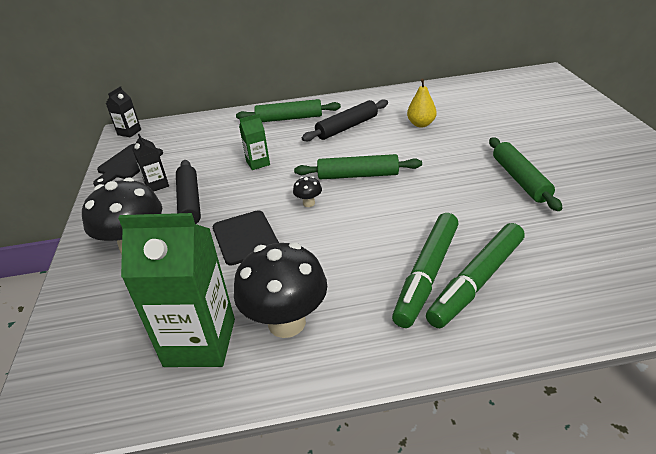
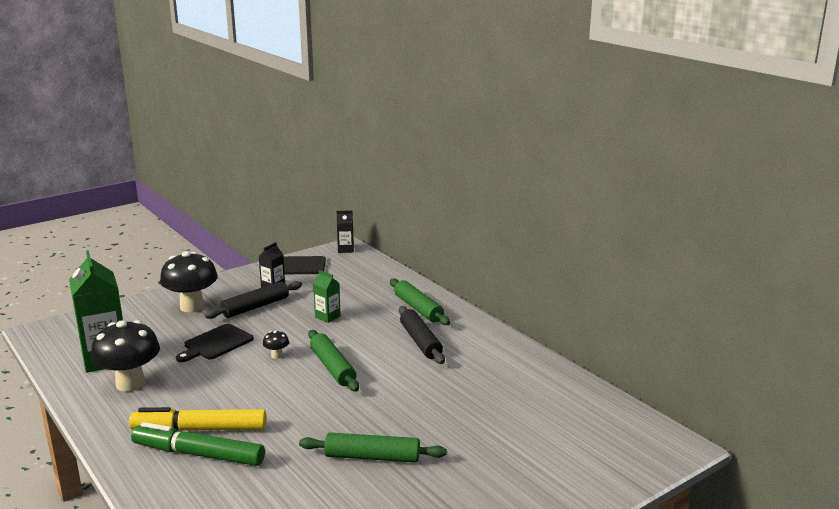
camera: 60 degrees right, 15 degrees down
(347, 127) = (420, 341): black rolling pin -> black rolling pin turned 45 degrees clockwise
(421, 124) = (455, 380): yellow pear -> none
(426, 274) = (200, 429): green marker -> yellow marker
(520, 179) = (372, 457): green rolling pin -> green rolling pin turned 45 degrees clockwise

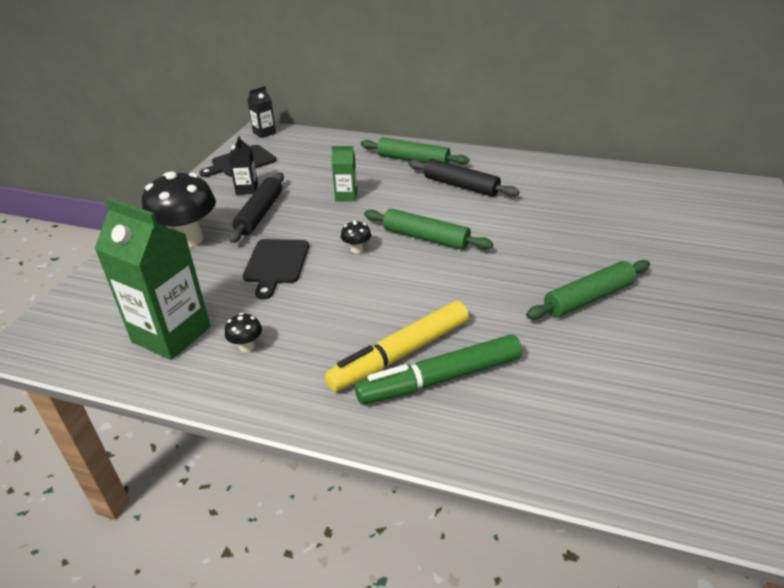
camera: 35 degrees left, 15 degrees up
(130, 384) = (246, 346): black mushroom -> black mushroom, size x0.42

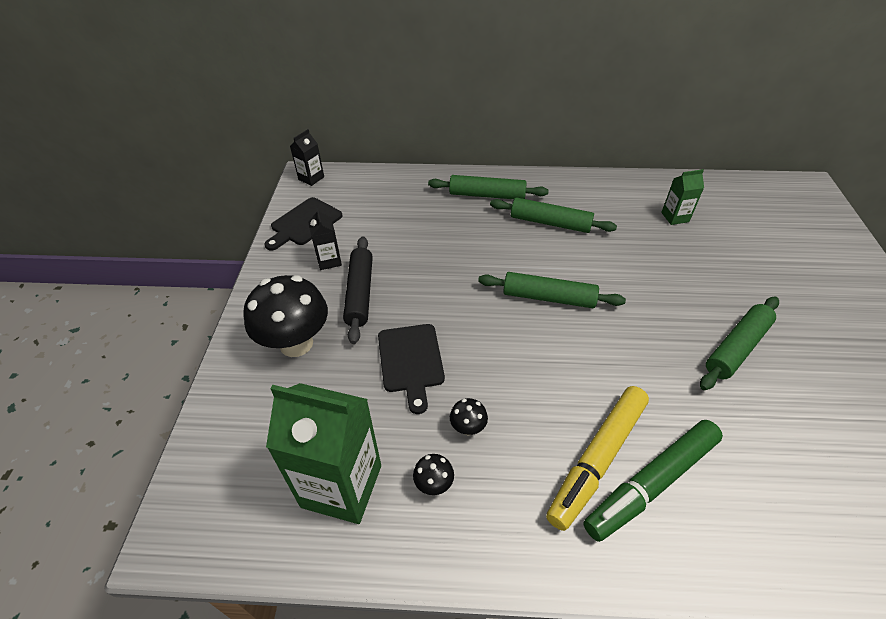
camera: 15 degrees left, 10 degrees up
(346, 196) = (441, 254): green carton -> green carton (675, 217)
(356, 249) = (486, 325): black mushroom -> black mushroom (468, 428)
(460, 186) = (550, 223): black rolling pin -> green rolling pin

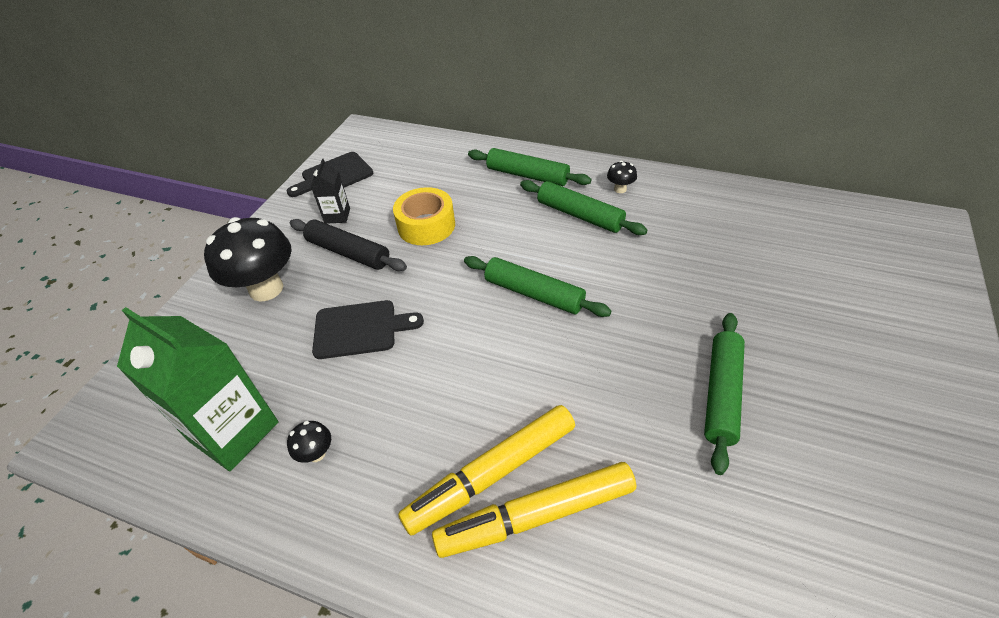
camera: 20 degrees right, 0 degrees up
(311, 178) = (363, 133): black carton -> none
(359, 293) = (348, 253): black rolling pin -> black rolling pin turned 75 degrees counterclockwise
(411, 361) = (360, 329): black cutting board -> black cutting board turned 105 degrees counterclockwise
(420, 255) = (426, 225): none -> yellow tape
(468, 428) = (378, 407): black mushroom -> black mushroom (620, 189)
(651, 483) = (536, 515): green marker -> yellow marker
(675, 217) = (729, 232): green carton -> none
(737, 348) = (722, 394): green rolling pin -> green rolling pin turned 45 degrees counterclockwise

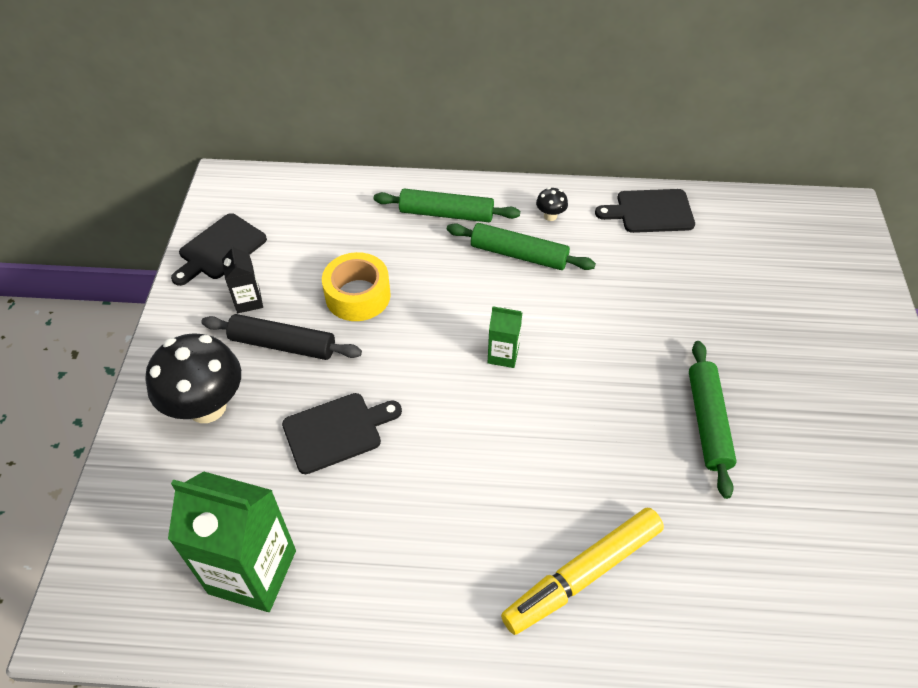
camera: 20 degrees left, 5 degrees up
(316, 453) = (351, 572): black mushroom -> none
(492, 474) = (529, 547): yellow marker -> none
(534, 294) = (503, 355): green rolling pin -> green carton
(718, 198) = (650, 211): none -> black cutting board

